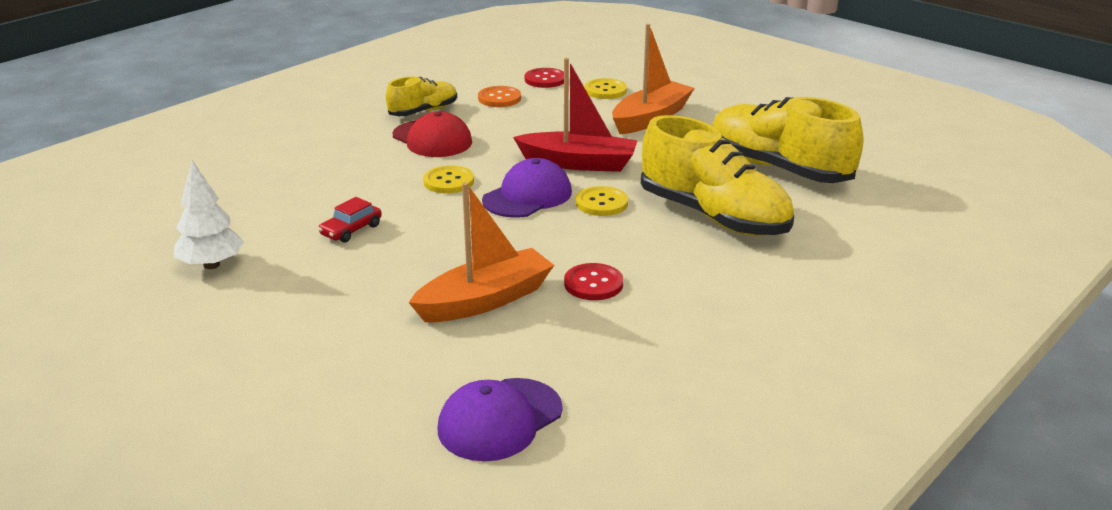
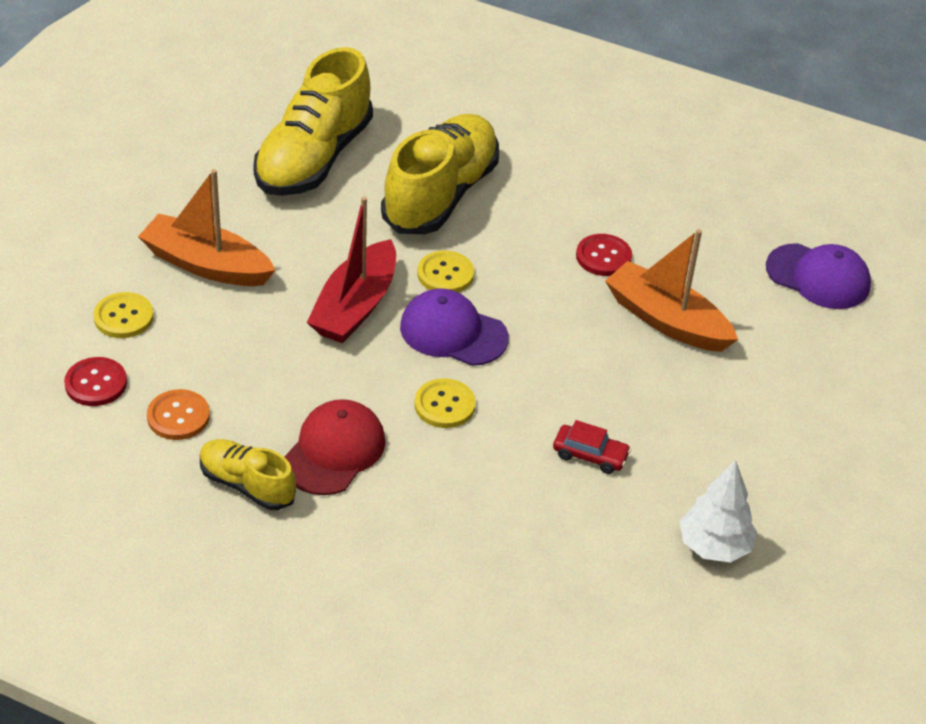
camera: 110 degrees left, 15 degrees up
(578, 163) = (355, 306): red boat -> red boat turned 150 degrees counterclockwise

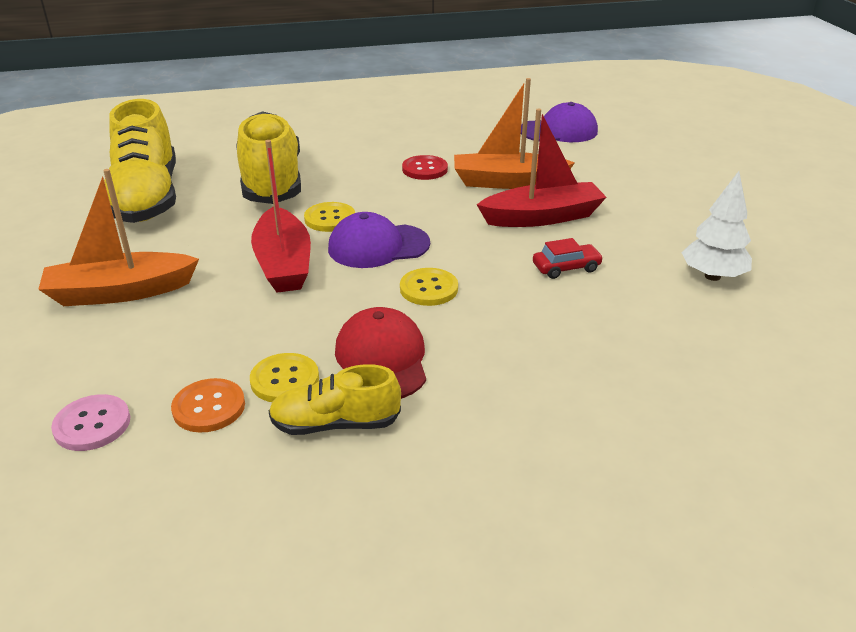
camera: 35 degrees left, 10 degrees down
(96, 383) = (92, 424): red button -> pink button
(123, 317) = (72, 361): yellow button -> yellow button (285, 380)
(644, 385) = (542, 217): none -> red boat

